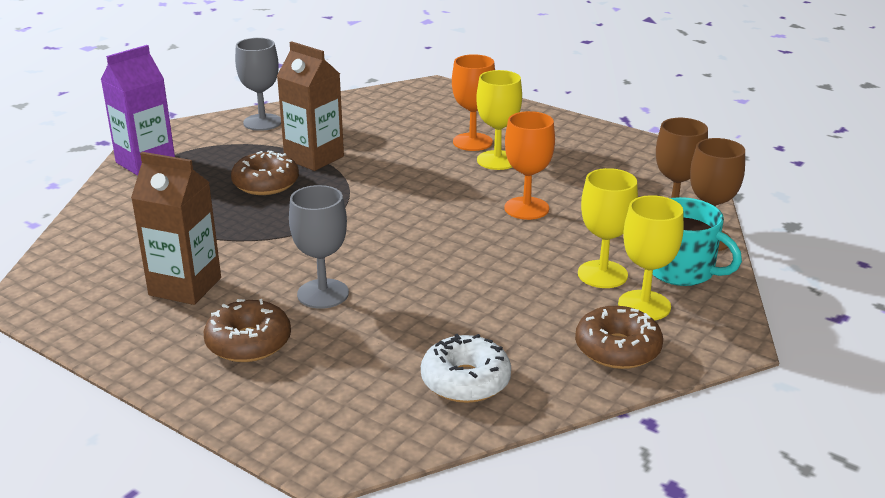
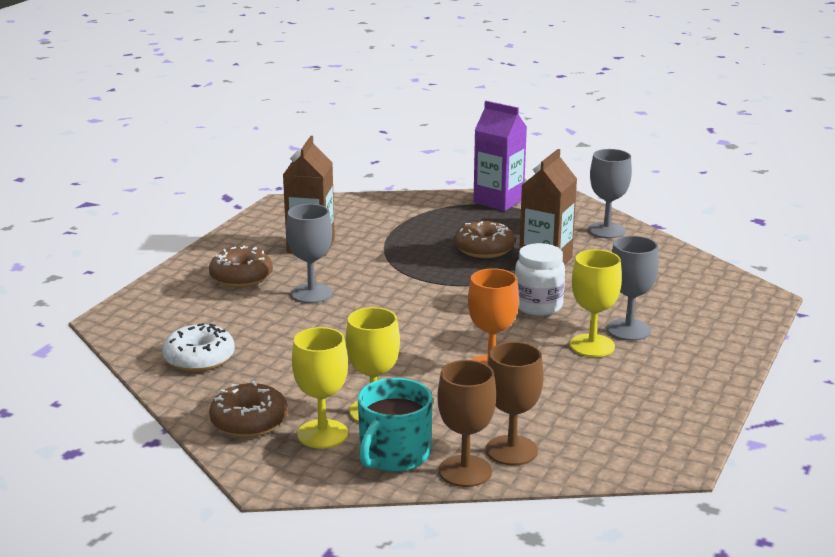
camera: 80 degrees right, 5 degrees down
(411, 173) = (538, 306): none -> white jar
(472, 142) = (628, 330): orange goblet -> grey goblet

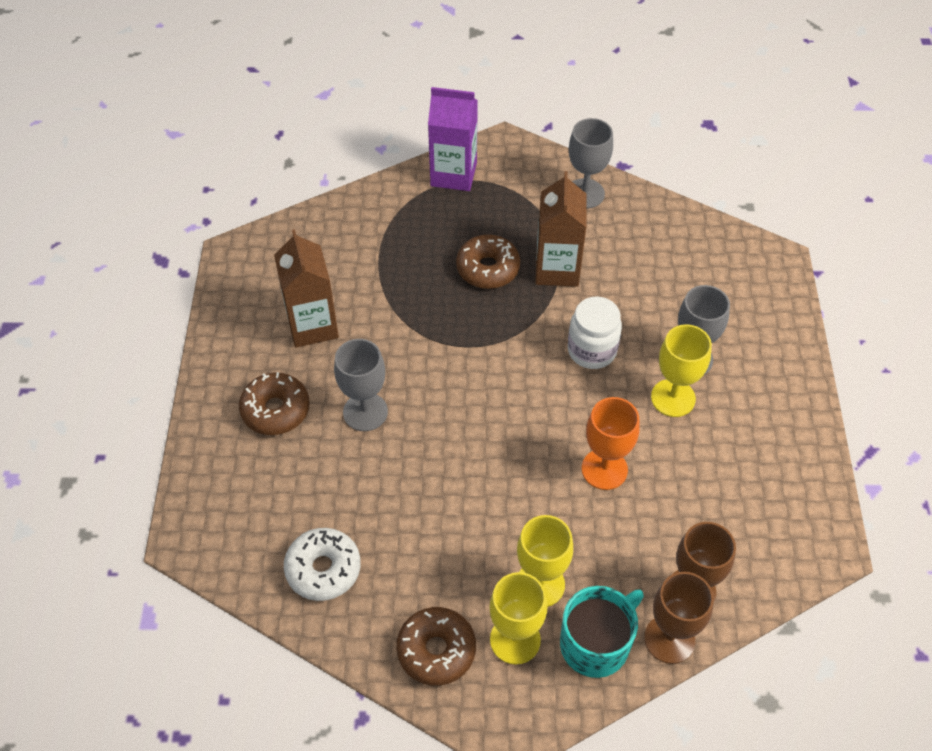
camera: 25 degrees left, 30 degrees up
(394, 455) = (596, 643): turquoise mug -> turquoise mug turned 135 degrees counterclockwise

